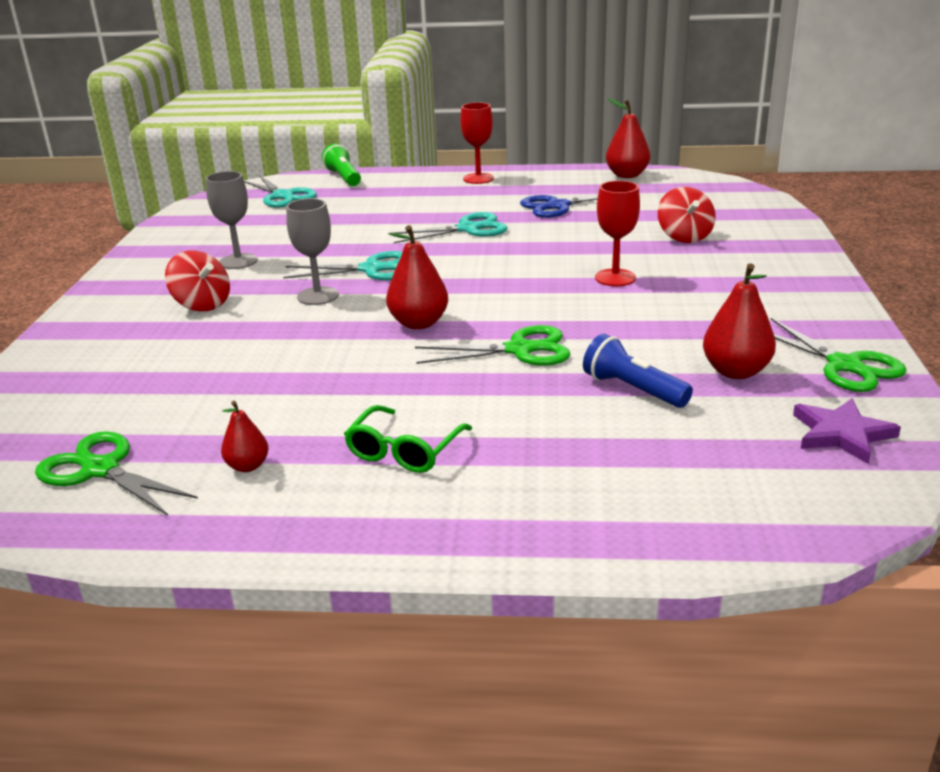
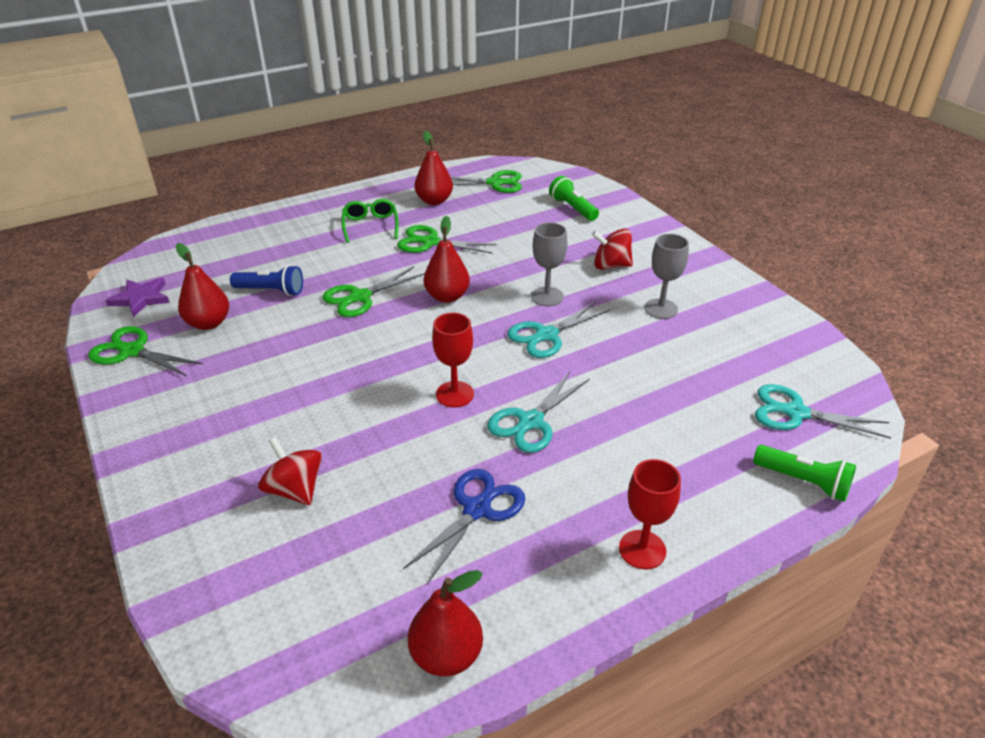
camera: 145 degrees right, 10 degrees up
(95, 382) = (572, 208): none -> green flashlight
(248, 466) = (434, 201): red pear -> red pear, size x1.71
(352, 393) = (430, 242): none -> green scissors
(615, 278) = (335, 393): red goblet -> red goblet (455, 394)

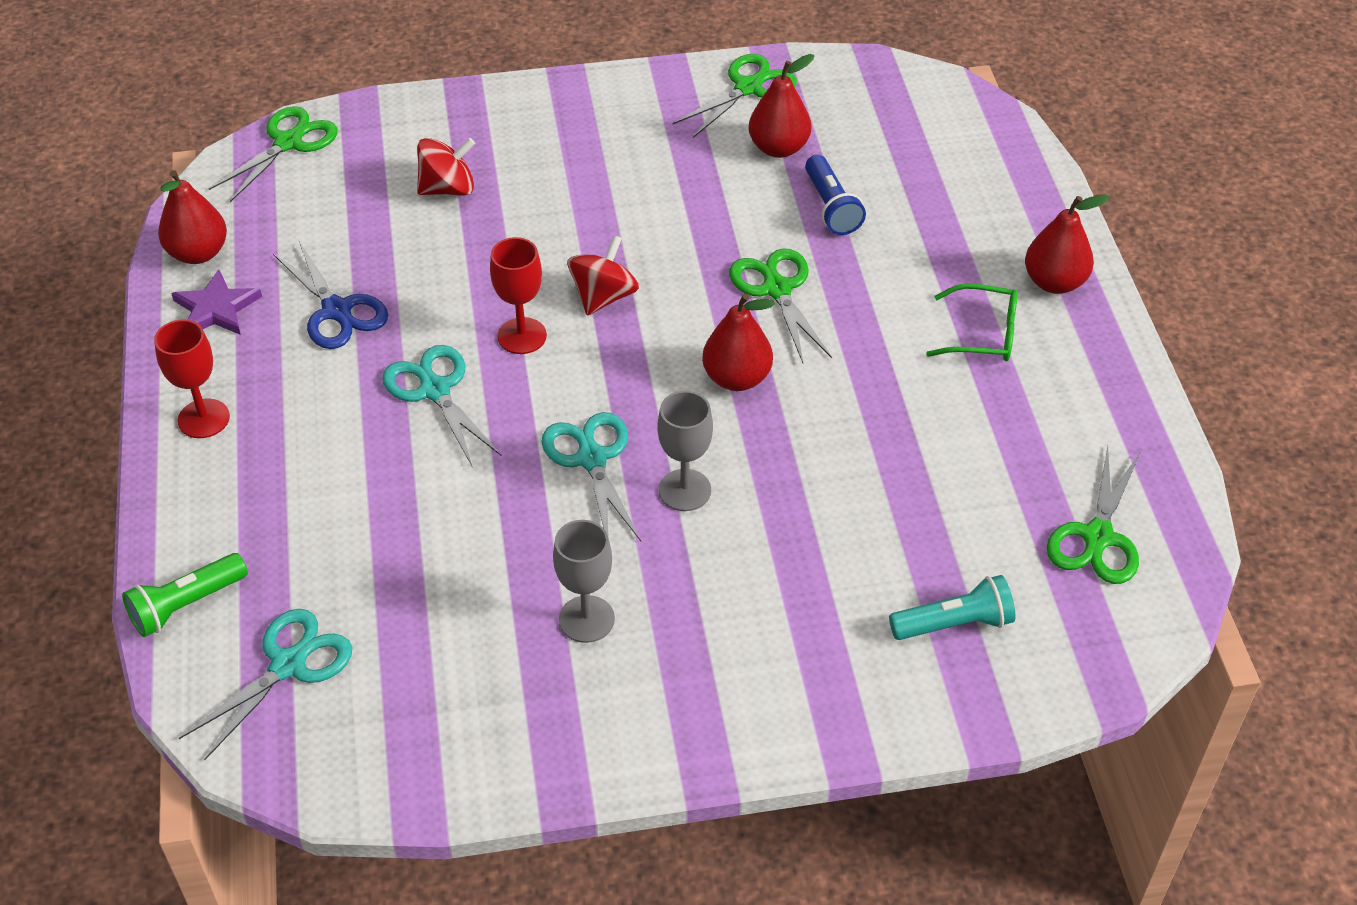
camera: 110 degrees right, 10 degrees up
(141, 299) = (863, 95): purple star -> purple star (216, 309)
(271, 291) = (831, 207): blue flashlight -> blue flashlight turned 45 degrees counterclockwise
(430, 242) = (901, 394): green scissors -> green scissors (288, 143)
(434, 201) = (1047, 431): red pear -> red pear (1054, 282)
(572, 208) = (954, 623): green flashlight -> turquoise flashlight
(610, 266) = (735, 604): red spinning top -> red spinning top (603, 296)

